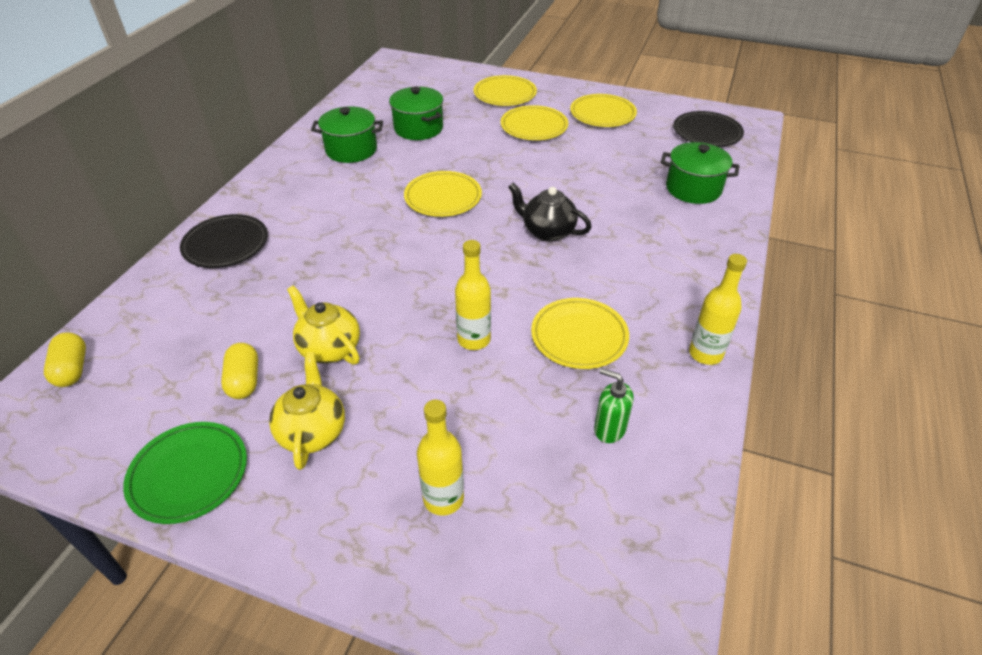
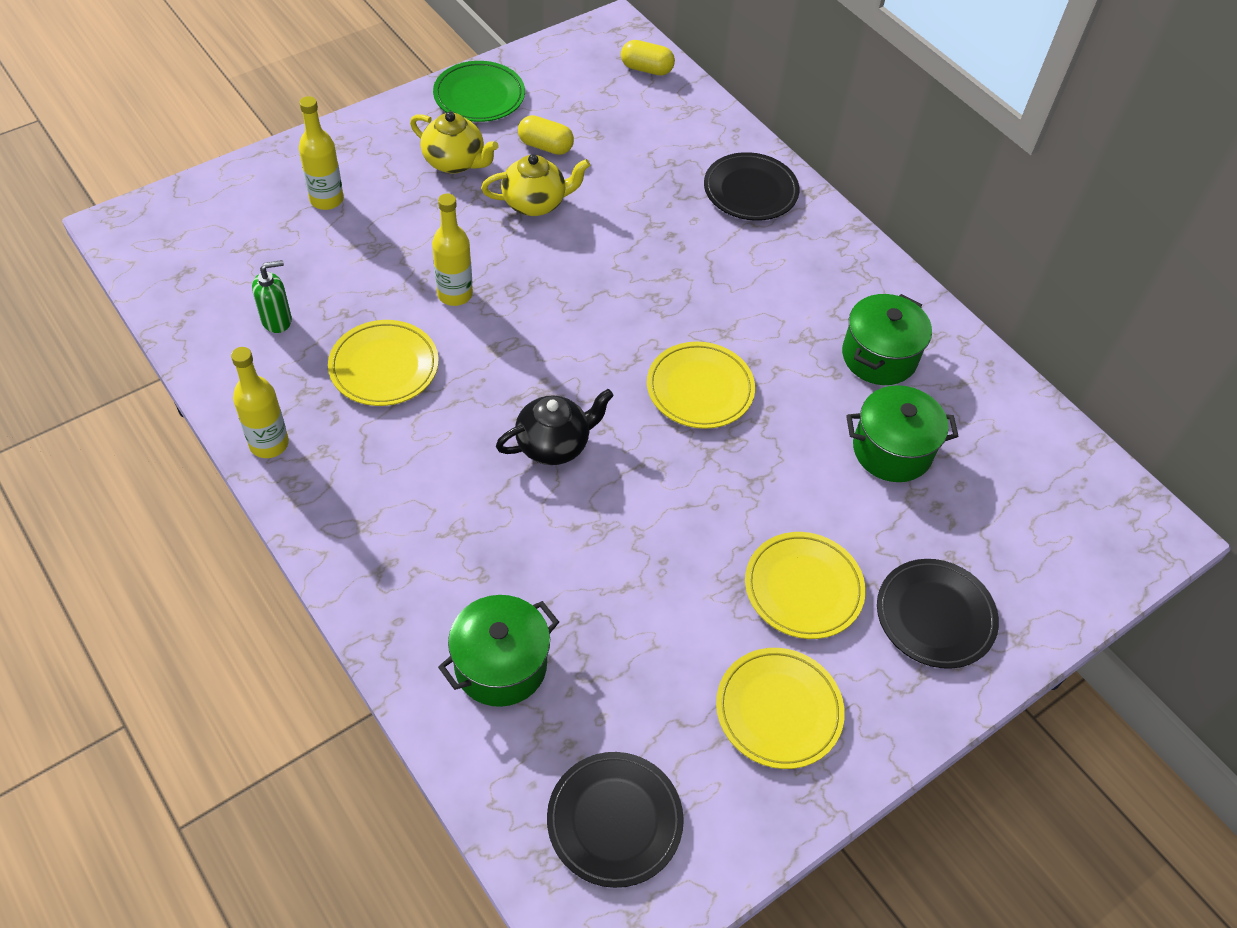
camera: 120 degrees right, 10 degrees up
(505, 94) = (935, 616): yellow plate -> black plate

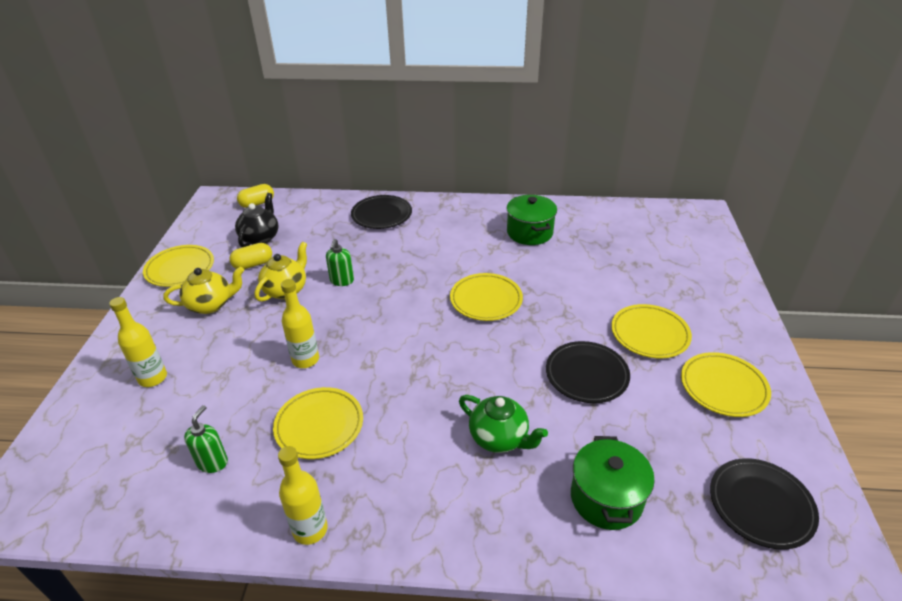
camera: 45 degrees left, 15 degrees down
(479, 96) = (180, 269): green plate -> yellow plate
(499, 526) = (499, 438): none -> green teapot
(554, 445) = (463, 378): black teapot -> black teapot (260, 238)
(597, 238) = (342, 281): none -> green soap dispenser
(892, 450) = (589, 259): green pot -> none
(935, 616) = (701, 299): black plate -> black plate (586, 375)

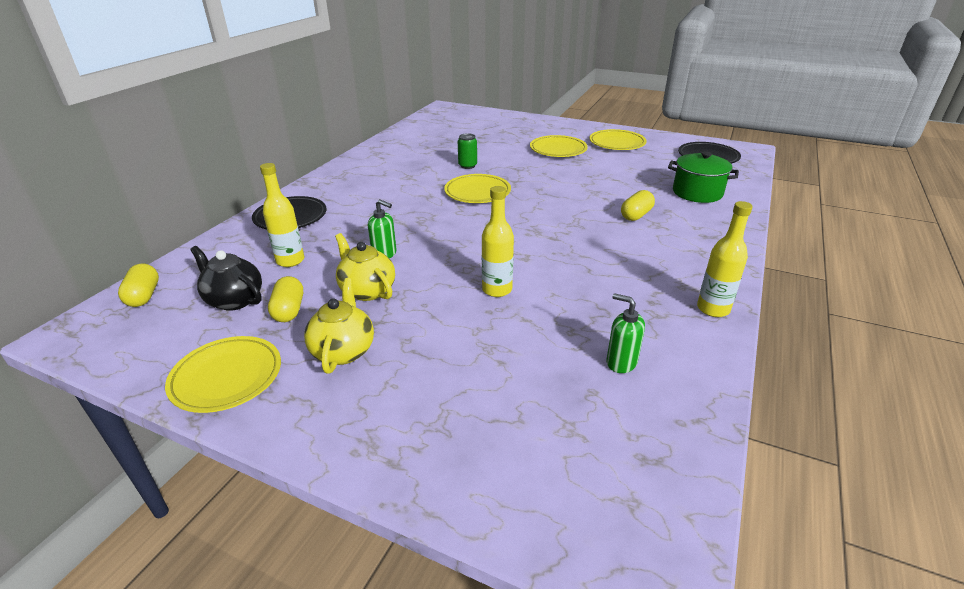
camera: 70 degrees left, 5 degrees down
(153, 378) = (459, 409): yellow bottle -> yellow bottle (290, 261)
(319, 425) = (593, 291): yellow plate -> none
(499, 438) = (636, 215): green teapot -> yellow capsule
(529, 232) = (404, 160): green pot -> none
(546, 276) = (467, 166): none -> green can
(586, 375) = (586, 175): black plate -> none

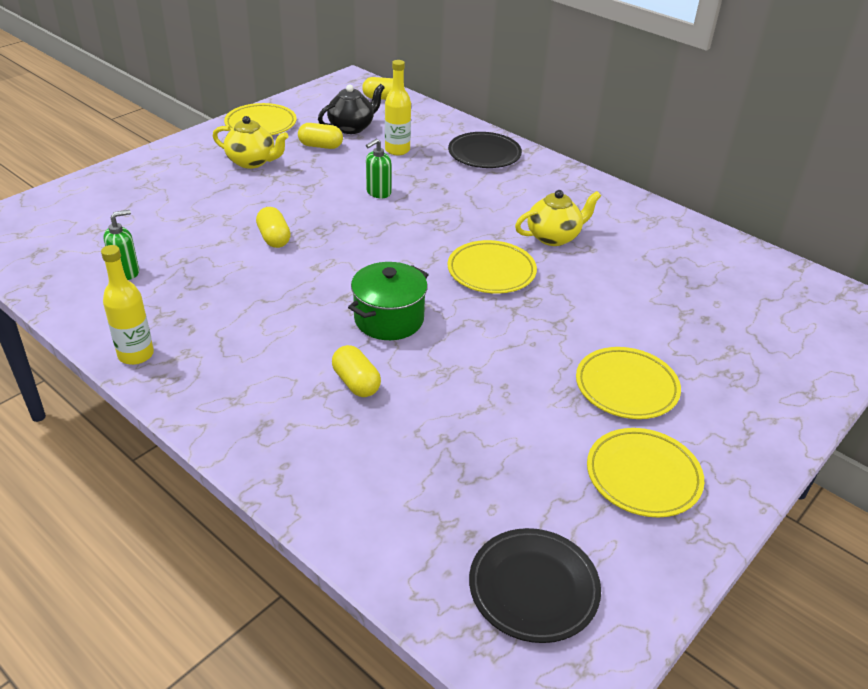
camera: 105 degrees right, 5 degrees up
(367, 290) = (323, 178): yellow teapot -> yellow teapot (554, 237)
(467, 166) = (583, 281): green can -> none
(497, 289) = (274, 238): yellow bottle -> yellow capsule
(697, 193) = (388, 483): green pot -> green pot (389, 319)

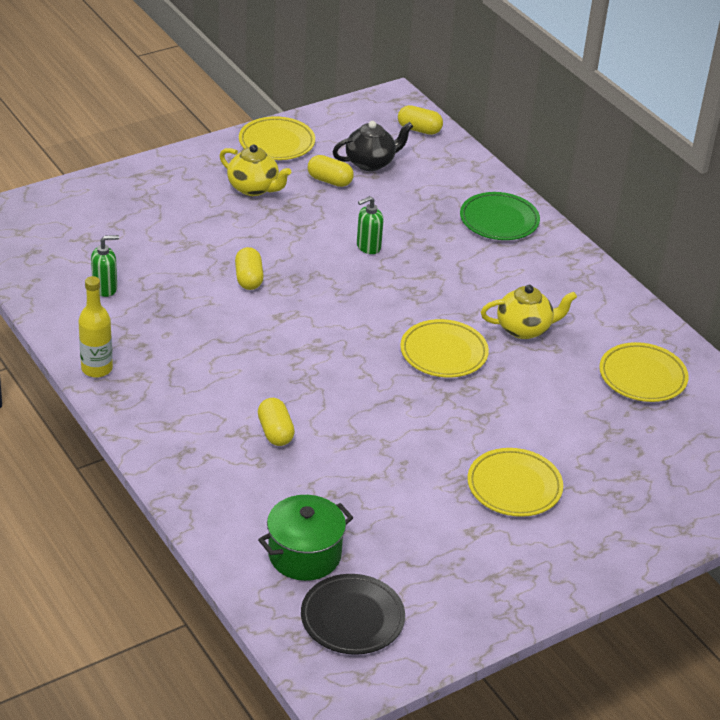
camera: 15 degrees right, 0 degrees up
(389, 319) = (326, 381): green pot -> green pot (304, 555)
(397, 150) = (408, 199): yellow bottle -> none
(484, 154) = (499, 220): black plate -> green plate
(643, 476) = (486, 561): yellow plate -> yellow plate (642, 376)

